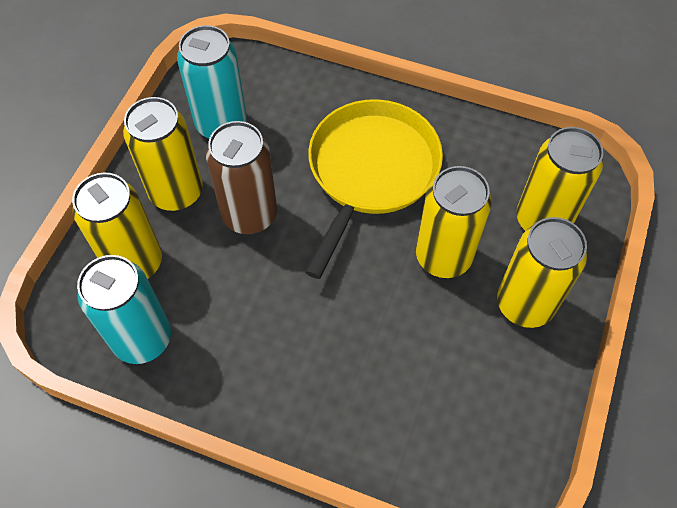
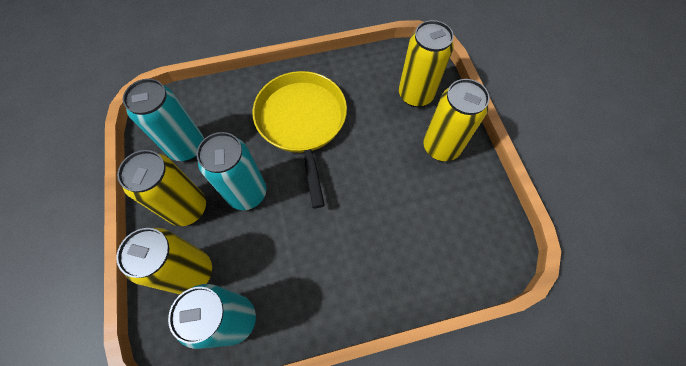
camera: 35 degrees left, 5 degrees up
(250, 215) = (247, 193): brown can -> turquoise can
(443, 257) = (379, 147): yellow can -> none

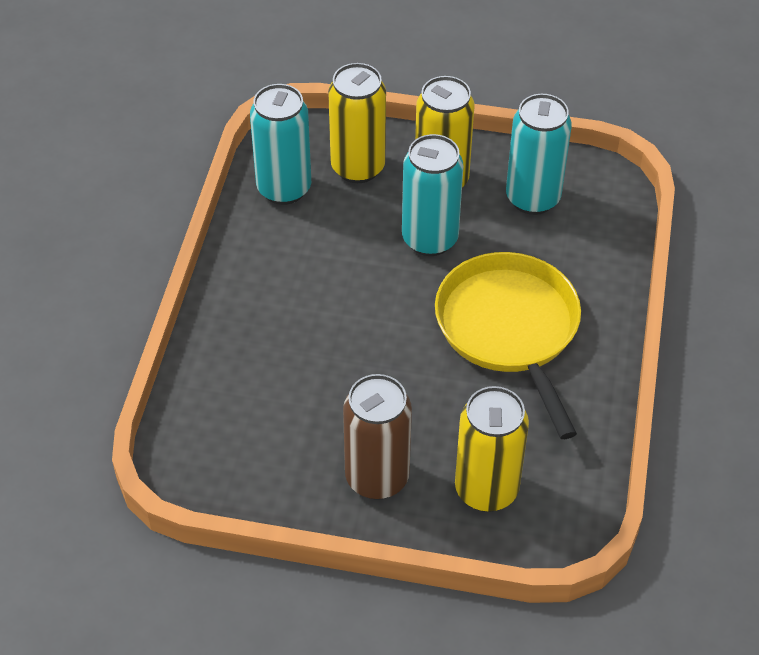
camera: 115 degrees right, 15 degrees down
(302, 122) = (509, 329): yellow pan -> yellow pan turned 120 degrees counterclockwise
(441, 147) = (377, 478): yellow can -> brown can

